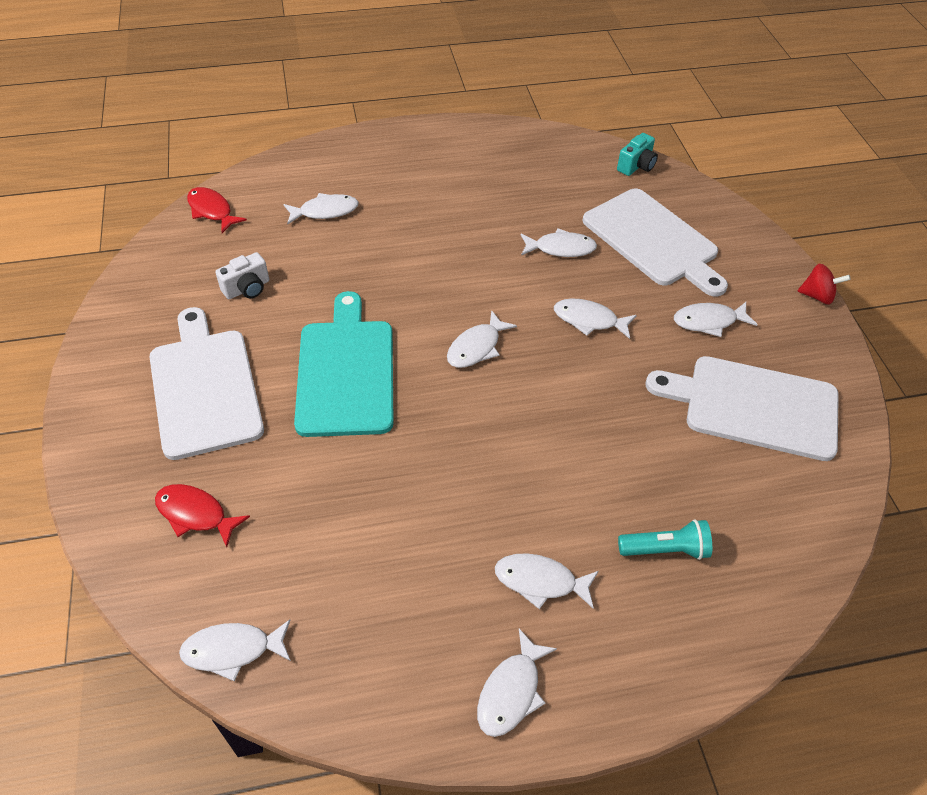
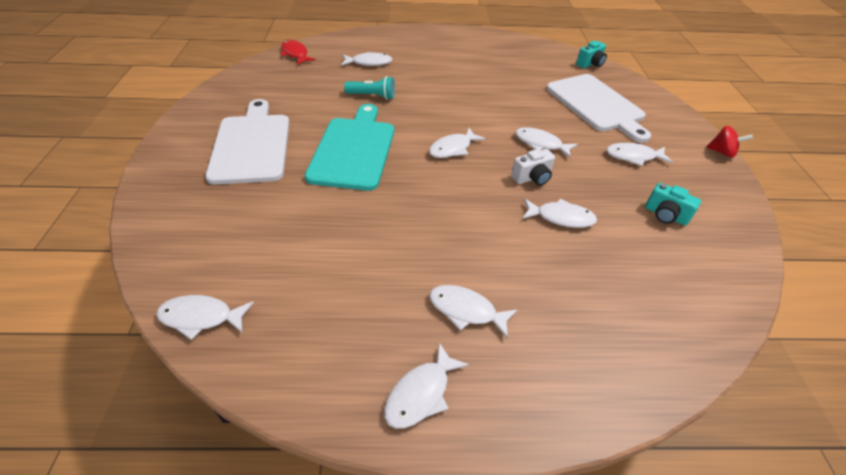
camera: 10 degrees right, 5 degrees down
(195, 514) = (212, 220): red fish -> none
(247, 288) = (302, 95): white camera -> white camera (532, 178)
(561, 248) = (527, 101): white fish -> white fish (561, 217)
(665, 549) = (578, 304): turquoise flashlight -> turquoise flashlight (372, 96)
(754, 406) = (665, 215): white cutting board -> turquoise camera

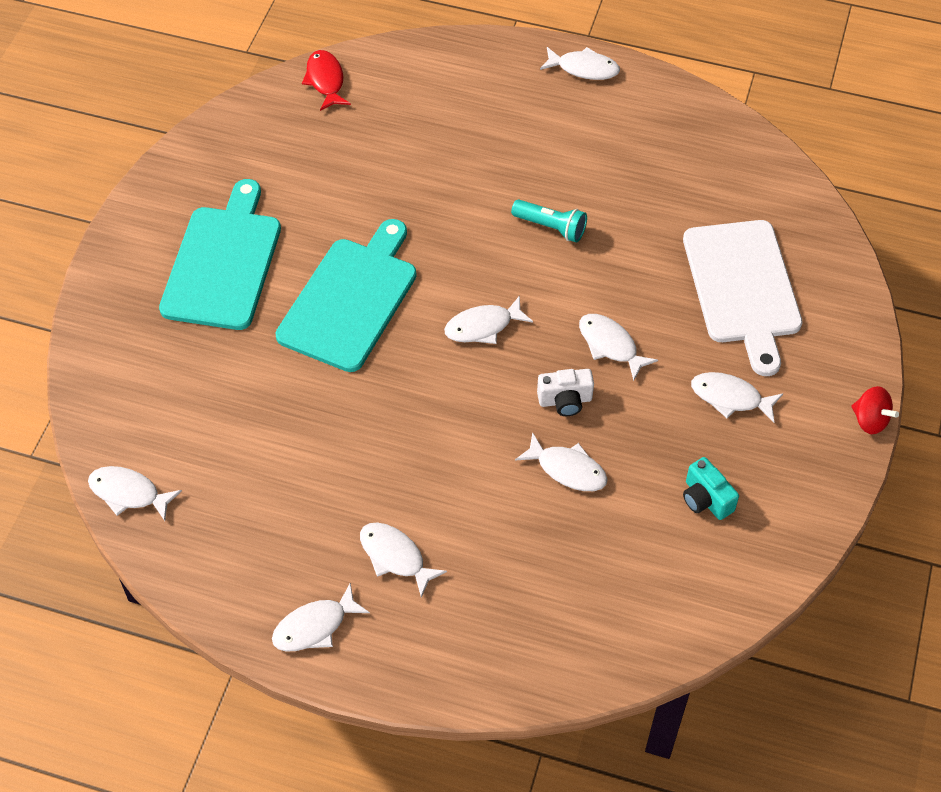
camera: 20 degrees right, 10 degrees up
(251, 145) = (223, 263): white cutting board -> turquoise cutting board
(369, 63) = (431, 123): white fish -> white fish (584, 68)
(372, 96) = (410, 200): turquoise flashlight -> turquoise flashlight (551, 227)
(590, 64) = (793, 194): turquoise camera -> none

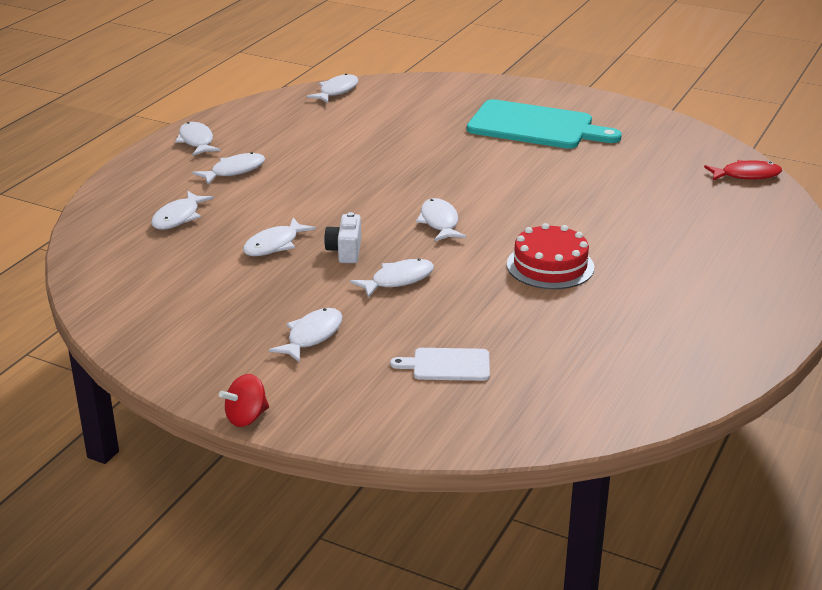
camera: 100 degrees right, 25 degrees down
(350, 300) = (485, 170): turquoise cutting board -> none
(551, 227) = (550, 266): turquoise flashlight -> red cake
(584, 68) = (779, 309): white fish -> white fish (178, 217)
(705, 499) = (208, 306): turquoise camera -> none
(742, 287) = (447, 365): white cutting board -> white cutting board, size x0.48

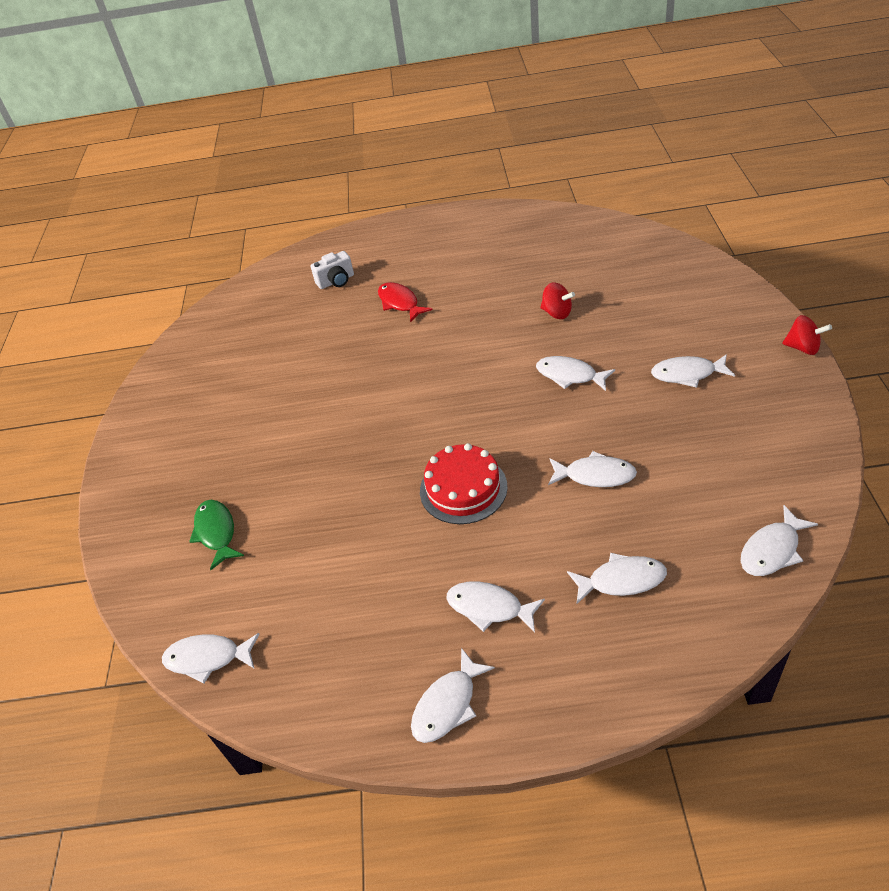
camera: 115 degrees left, 15 degrees up
(345, 251) = (560, 426): white camera -> white camera (336, 281)
(435, 109) = (216, 532): none -> green fish
(439, 222) = (460, 401): white fish -> white fish (772, 550)
(447, 365) = (642, 302): white cutting board -> none
(498, 311) = (557, 313): none -> red spinning top
(535, 126) = (218, 439): turquoise cutting board -> none
(550, 266) = (473, 319): red cake -> red cake (463, 488)
(746, 175) = (246, 293): red fish -> red fish (400, 303)

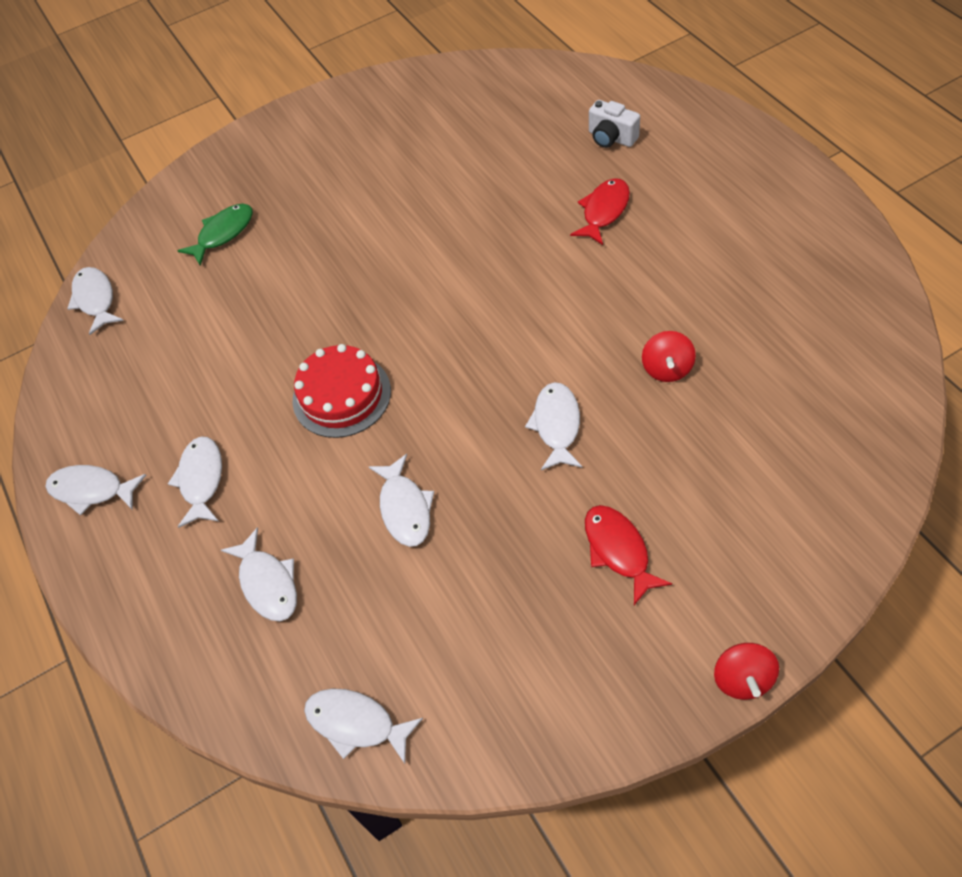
camera: 65 degrees right, 10 degrees up
(687, 374) = (618, 550): white fish -> red fish

